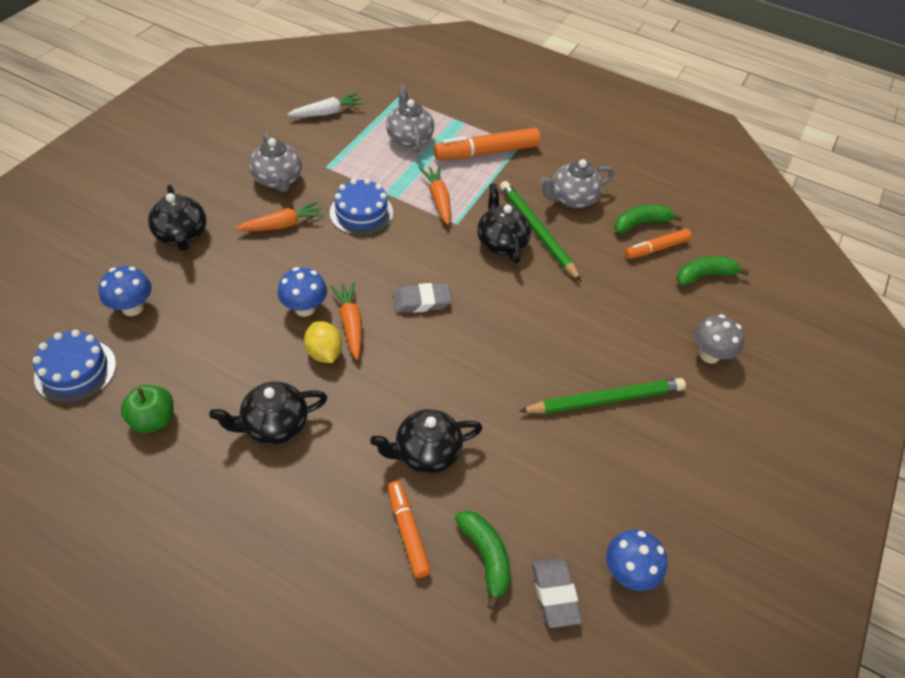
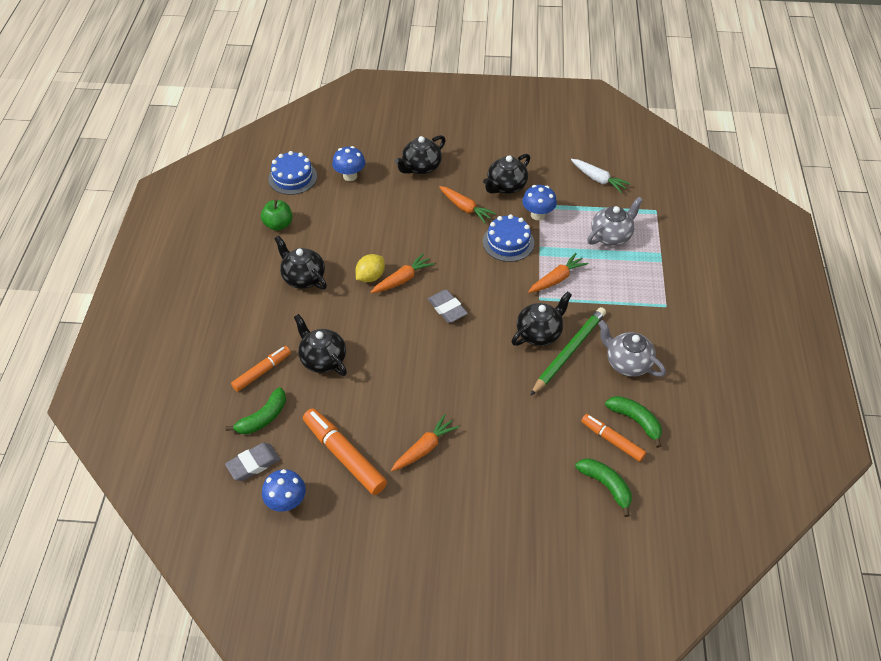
camera: 70 degrees right, 0 degrees up
(278, 180) = (506, 186): grey teapot -> black teapot
(304, 308) = (400, 251): blue mushroom -> blue mushroom (537, 215)
(486, 152) = (636, 288): orange marker -> orange marker (344, 455)
(605, 399) = (424, 448): green pencil -> orange carrot
(709, 355) = (514, 510): grey mushroom -> none

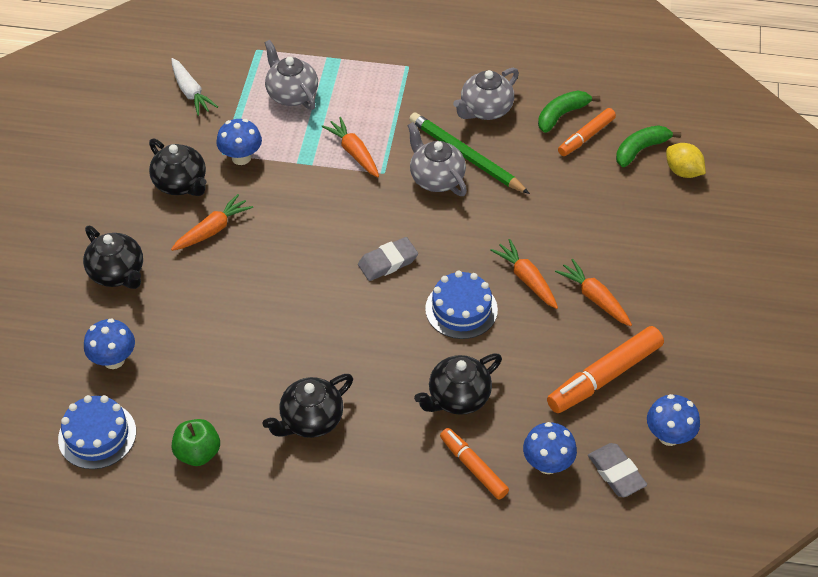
camera: 85 degrees left, 0 degrees up
(263, 418) = (547, 464): green banana -> blue mushroom
(370, 277) = (321, 341): yellow lemon -> yellow lemon (683, 171)
(402, 279) = (331, 306): orange carrot -> orange carrot (526, 279)
(508, 242) = (284, 192): blue cake -> blue cake (461, 309)
(539, 333) = (436, 178): black teapot -> grey teapot
(598, 179) = (191, 92): white carrot -> white carrot turned 105 degrees clockwise

